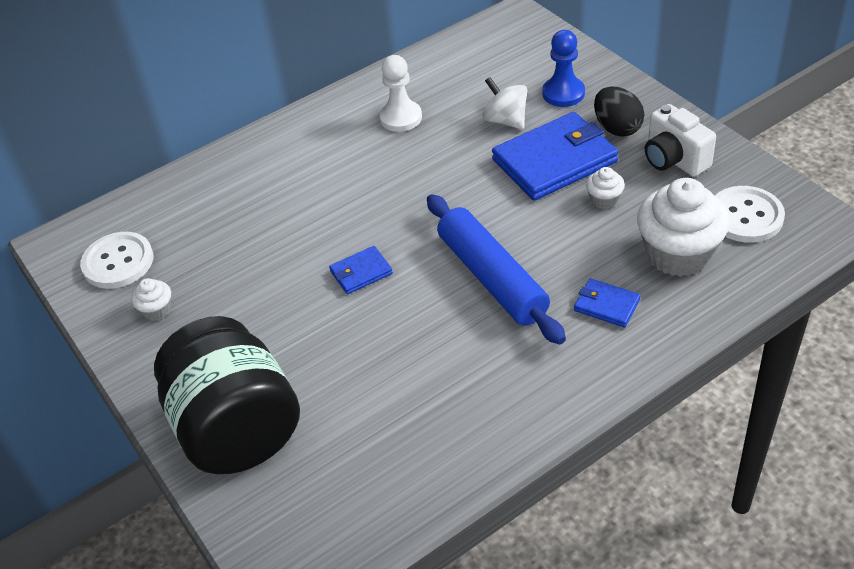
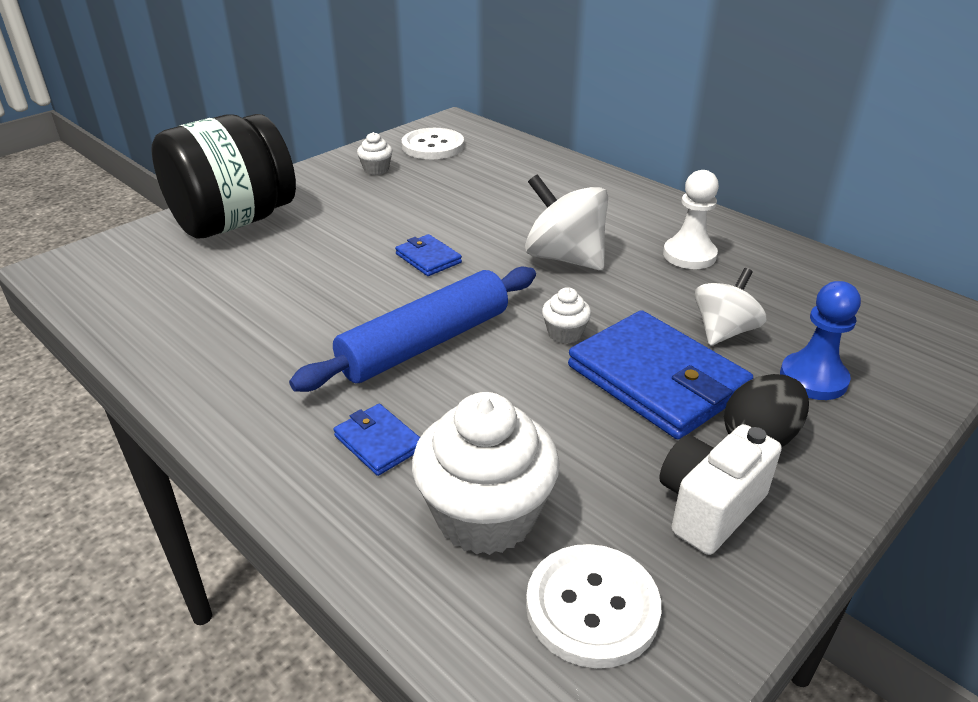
camera: 75 degrees right, 10 degrees down
(385, 187) = (564, 258): none -> white spinning top
(604, 200) = (589, 431): white cupcake -> white cupcake (565, 333)
(606, 305) = (378, 442): blue wallet -> blue wallet turned 60 degrees counterclockwise

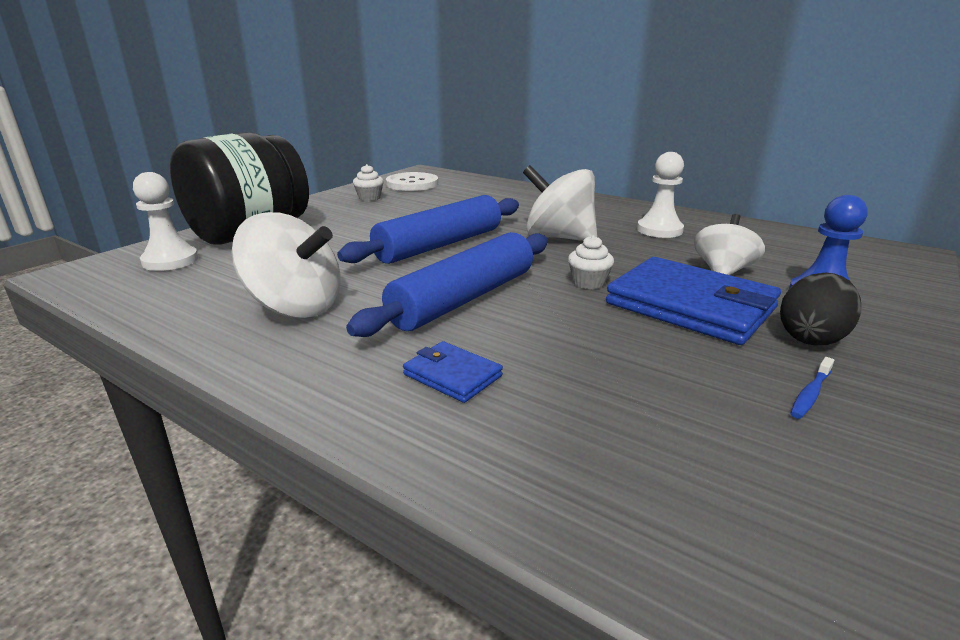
camera: 10 degrees left, 10 degrees down
(150, 257) = (170, 261): none -> white pawn
(257, 337) = (295, 307): none -> white spinning top
(428, 258) = (439, 245): blue wallet -> blue rolling pin
(485, 516) = (596, 425): white cupcake -> none
(592, 607) = (762, 495): white button -> none
(709, 508) = (810, 394): white camera -> blue toothbrush

